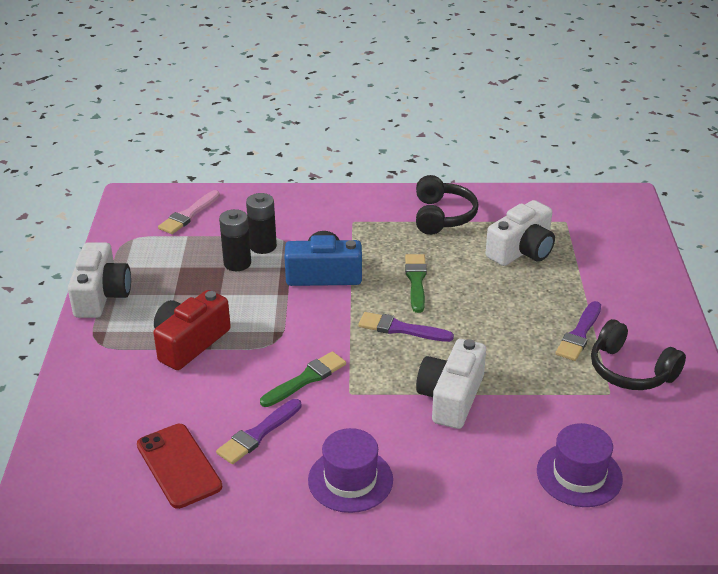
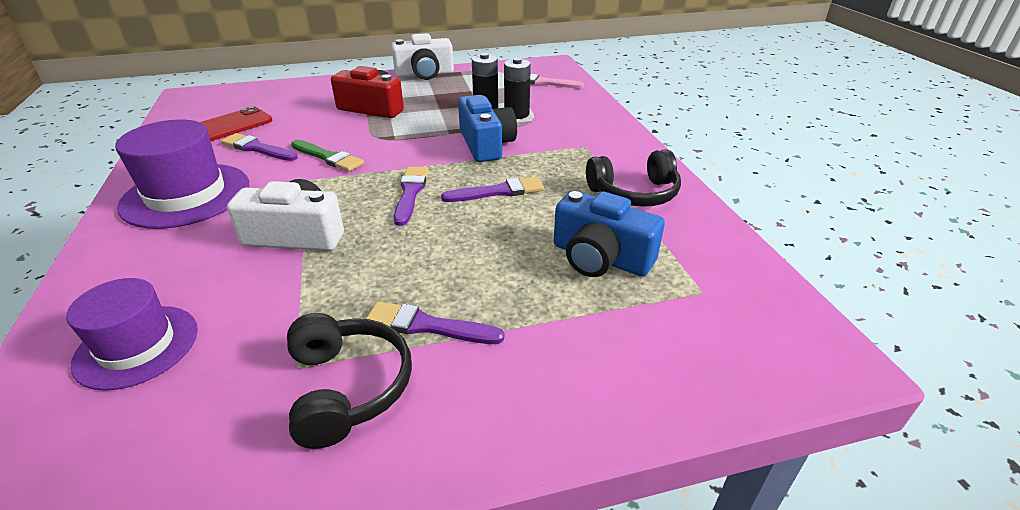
camera: 75 degrees right, 0 degrees up
(350, 480) = (186, 195): purple hat -> purple hat, size x1.51
(416, 280) = (498, 191): green brush -> purple brush
(522, 250) = (600, 258): white camera -> blue camera
(630, 371) = (348, 387): black headphones -> black headphones turned 135 degrees clockwise

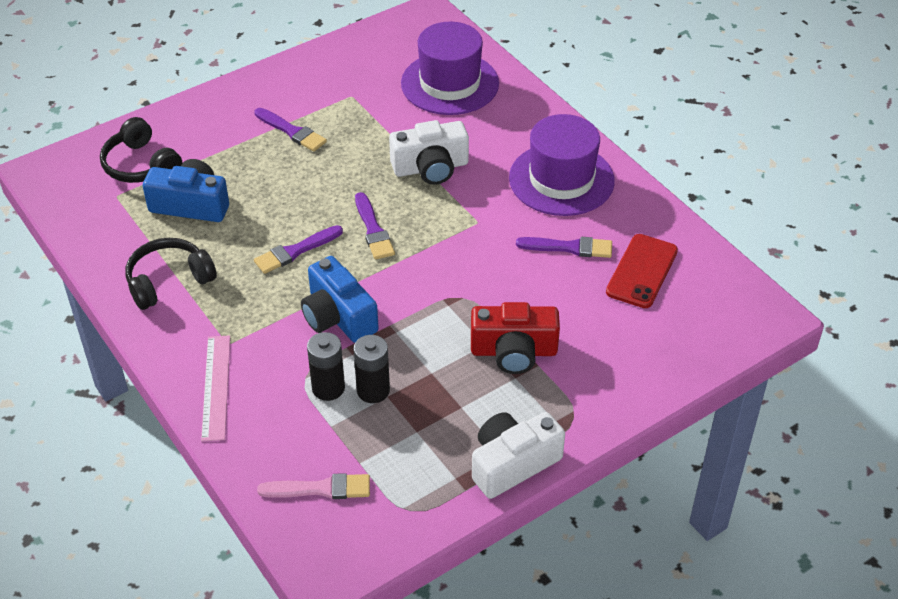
camera: 160 degrees right, 10 degrees up
(137, 346) = (450, 83): purple hat -> purple hat, size x1.51
(328, 157) = (486, 253): green brush -> none
(348, 387) = (316, 94): black headphones -> black headphones (141, 165)
(427, 326) = (292, 131): purple brush -> purple brush turned 45 degrees clockwise
(600, 127) = (216, 387): none -> pink ruler

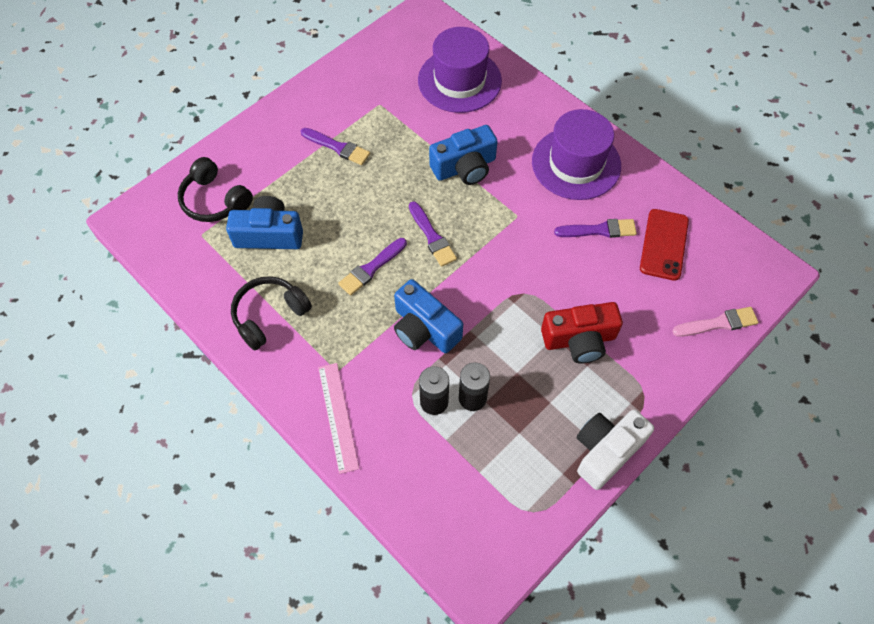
camera: 10 degrees left, 15 degrees up
(320, 489) = (453, 504): pink brush -> pink brush (718, 323)
(431, 167) = (464, 167): white camera -> blue camera

